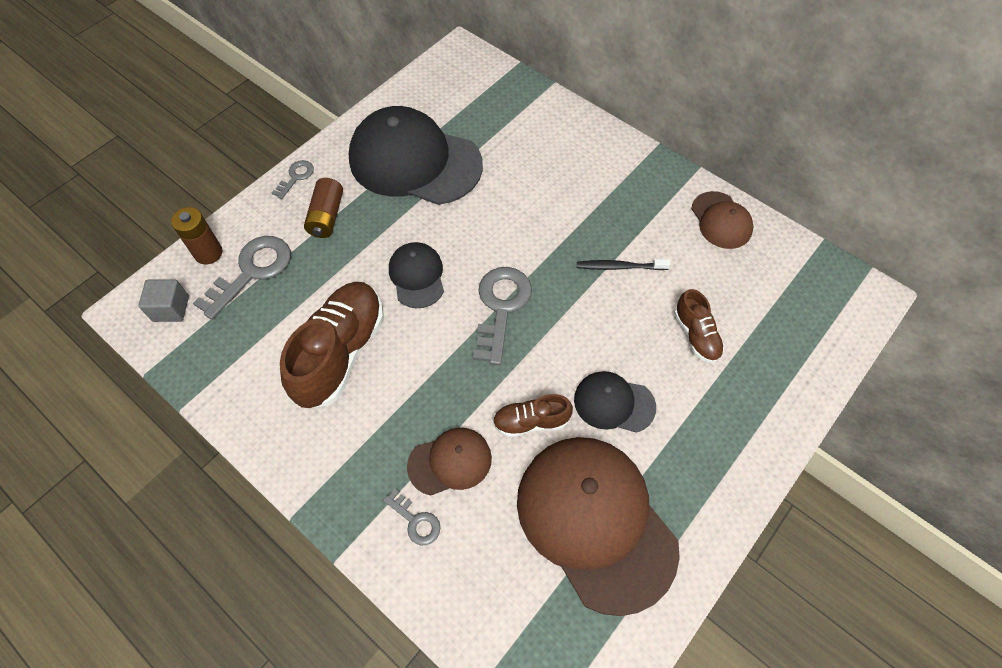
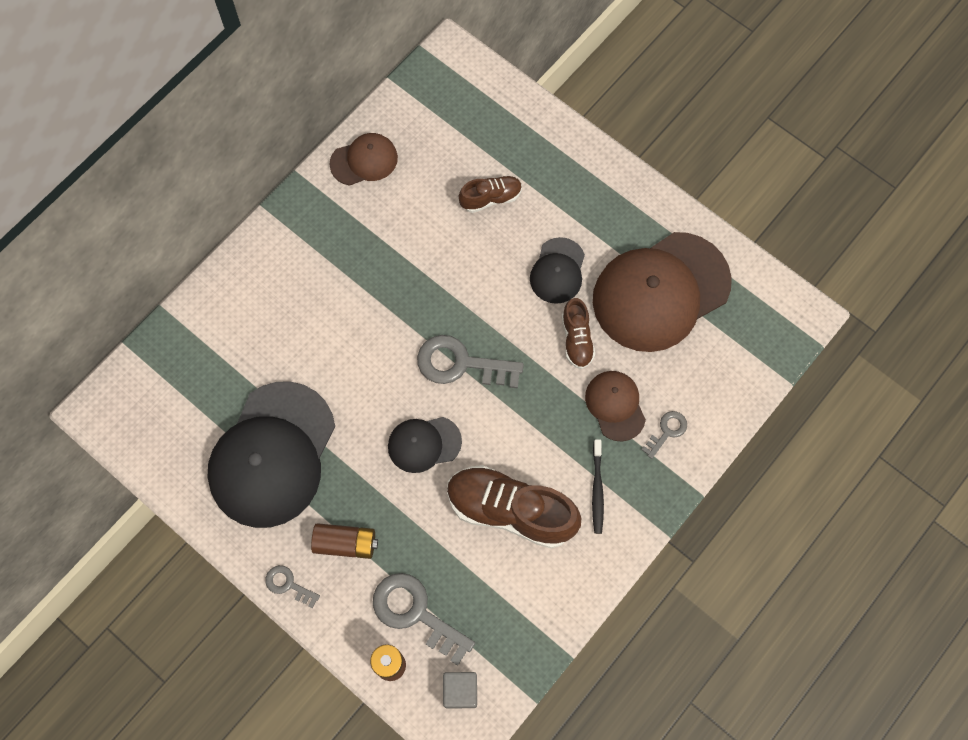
camera: 90 degrees left, 10 degrees up
(620, 267) = (416, 255): black toothbrush -> black toothbrush (597, 489)

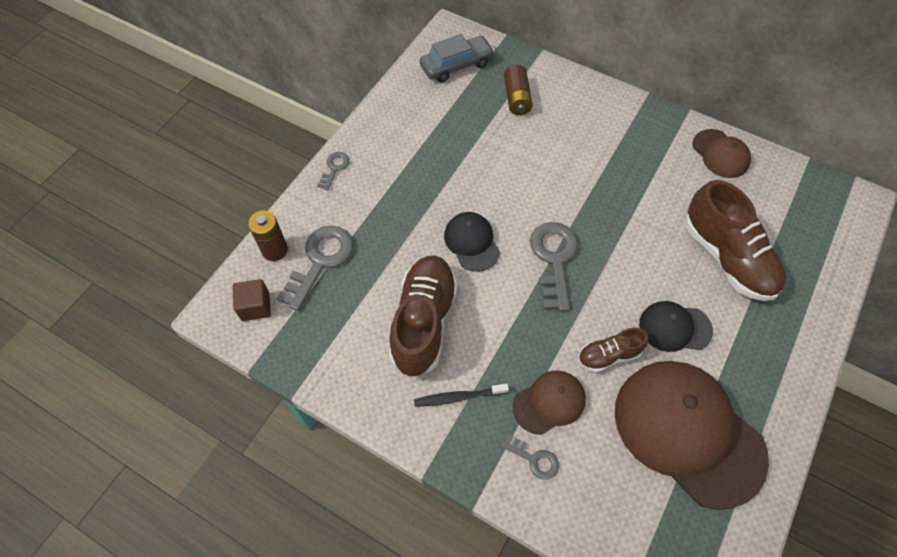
camera: 80 degrees right, 10 degrees down
(160, 413) = (456, 65): none -> grey car
(272, 455) = (439, 139): black cap -> none
(345, 543) = (374, 200): brown battery -> brown battery (517, 98)
(460, 691) = (255, 306): grey cube -> brown cube
(491, 198) = (727, 257): brown shoe -> brown shoe, size x1.92

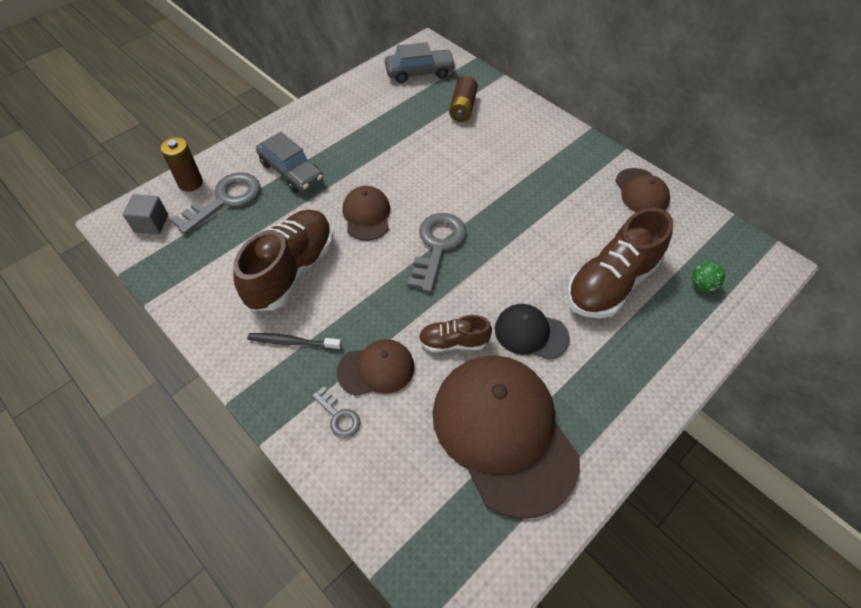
camera: 15 degrees right, 5 degrees down
(255, 306) = (151, 223): brown cube -> grey cube
(334, 168) = (274, 130): grey key -> none
(374, 212) = (291, 171): none -> grey car
(471, 242) = (366, 215): black cap -> brown cap
(727, 257) = (611, 283): brown shoe -> brown shoe turned 60 degrees clockwise
(806, 238) = (702, 285): none -> green ball

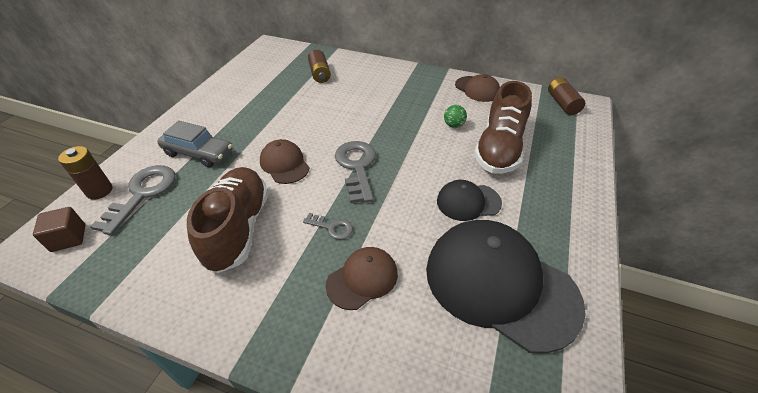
camera: 25 degrees left, 10 degrees down
(151, 223) = (68, 238): grey cube -> brown cube
(293, 342) = (271, 288): black toothbrush -> none
(338, 416) = (351, 335): grey key -> grey key (332, 227)
(419, 72) = (273, 61): grey car -> none
(453, 342) = (414, 231): brown shoe -> none
(503, 433) = (500, 284): brown cap -> black cap
(702, 285) = (556, 130): green ball -> green ball (453, 125)
(740, 251) = (562, 104): none -> brown battery

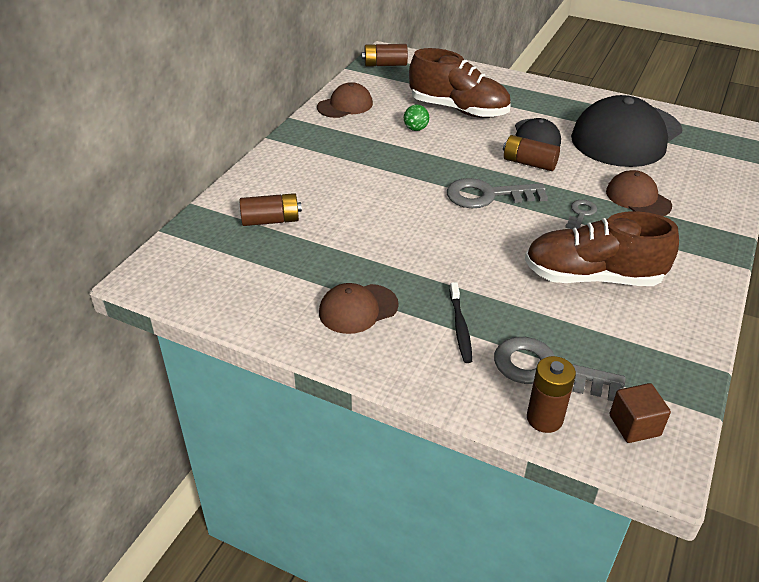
camera: 85 degrees left, 5 degrees down
(198, 153) = (460, 327): grey car -> black toothbrush
(284, 164) = (483, 248): brown cap -> brown cap (358, 309)
(414, 194) = (529, 163): none -> brown battery

